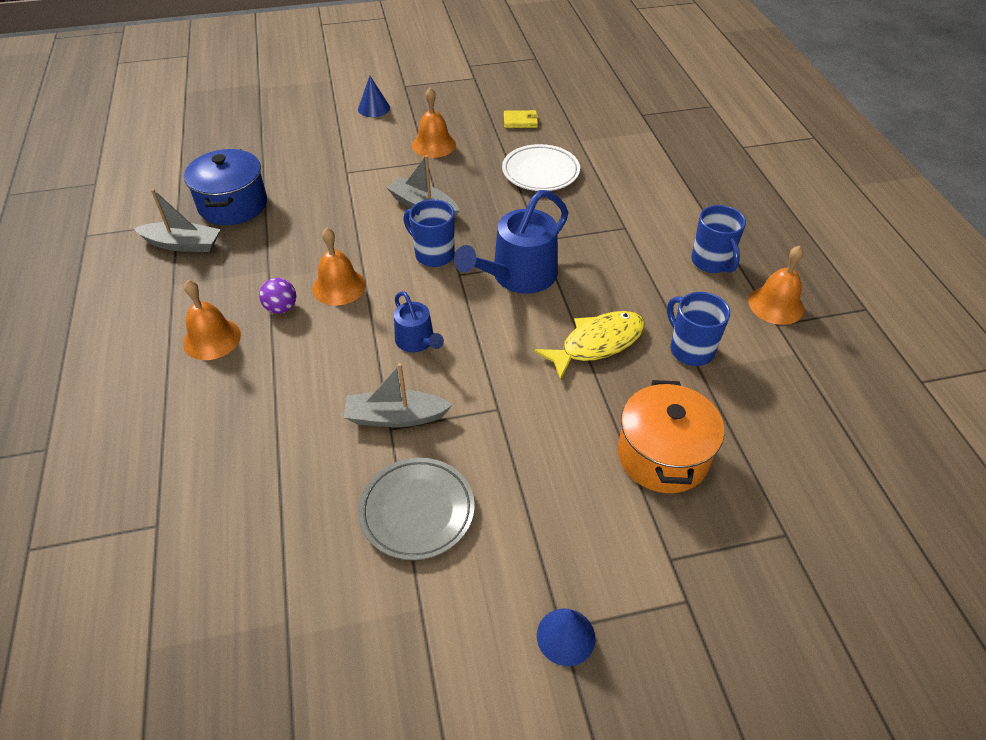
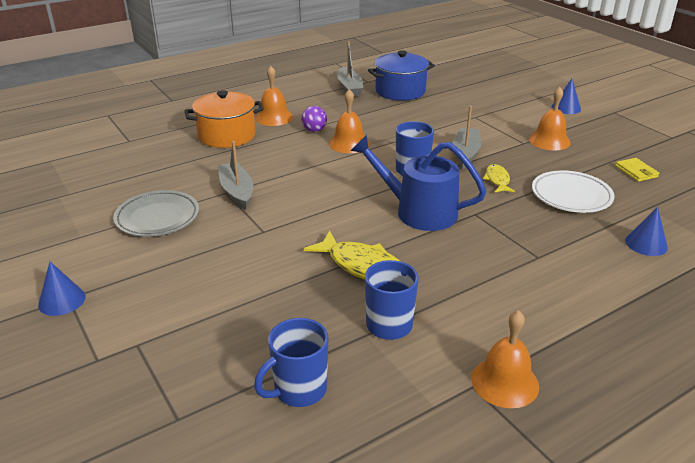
camera: 70 degrees right, 15 degrees down
(417, 341) = (313, 184): blue watering can -> none
(488, 204) = (497, 180): none -> yellow fish
(630, 164) = (646, 244): none -> blue cone
(663, 456) = (247, 324): orange pot -> orange pot (227, 135)
(711, 262) = (536, 322): blue mug -> blue mug (299, 390)

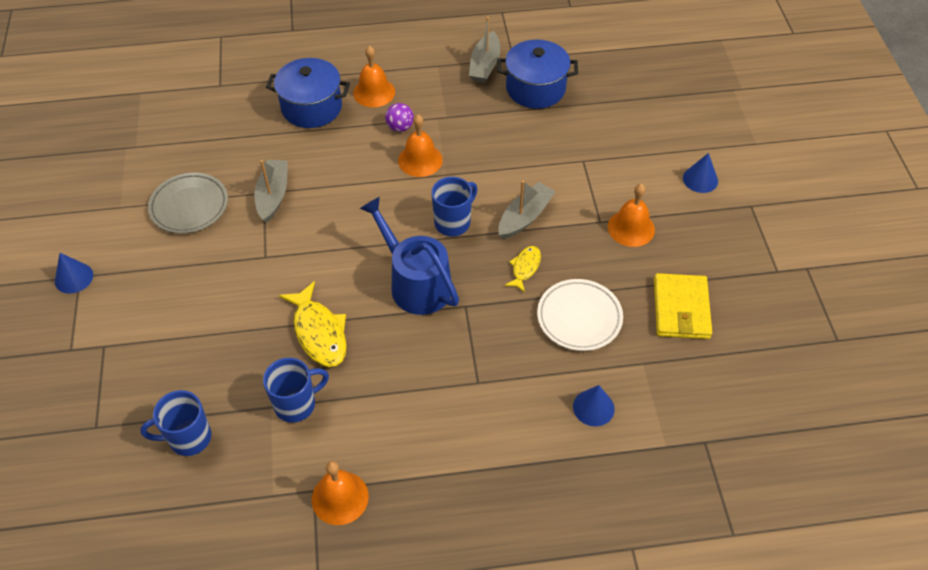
camera: 25 degrees right, 20 degrees up
(227, 135) = (311, 107): orange pot -> blue pot
(636, 171) = (681, 309): yellow wallet -> yellow wallet, size x1.81

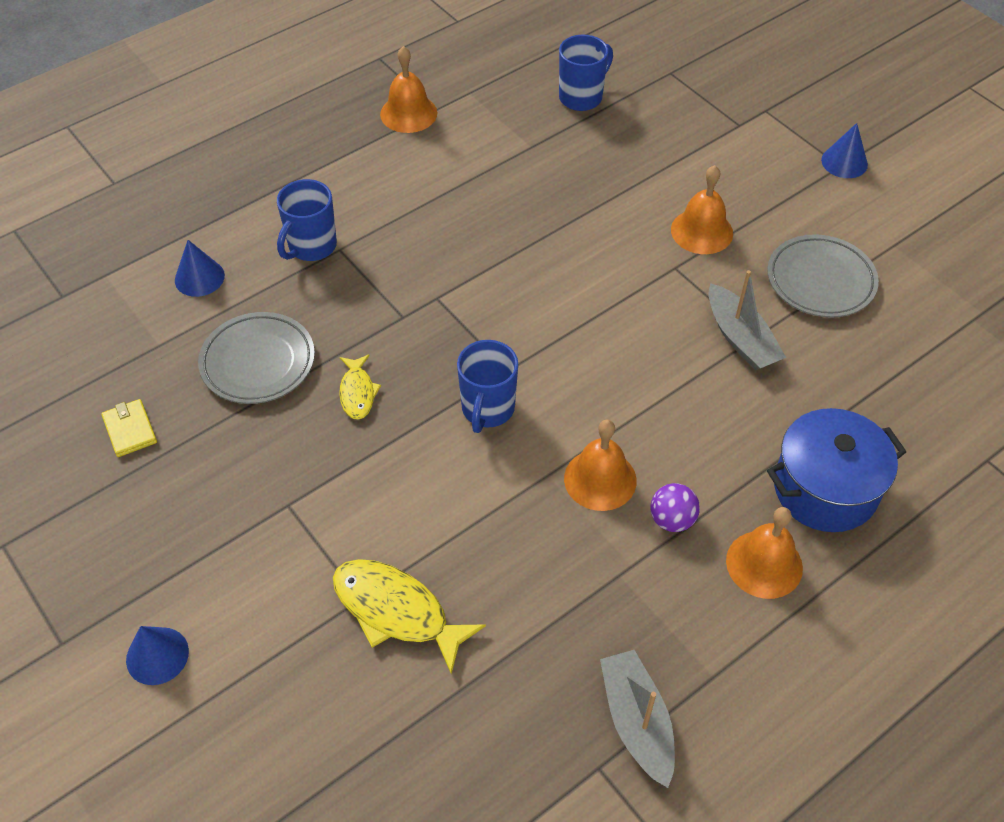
camera: 150 degrees right, 0 degrees up
(296, 404) = (509, 157): blue mug -> blue mug (311, 246)
(319, 332) = (543, 222): yellow fish -> yellow fish (396, 611)
(416, 283) = (478, 315): blue watering can -> none
(525, 217) = (397, 462): grey boat -> none
(535, 88) = (516, 713): blue pot -> none
(579, 318) = (258, 362): white plate -> grey plate
(631, 228) = (238, 515): orange bell -> orange bell (702, 231)
(681, 309) = (130, 430): yellow wallet -> yellow wallet, size x0.55

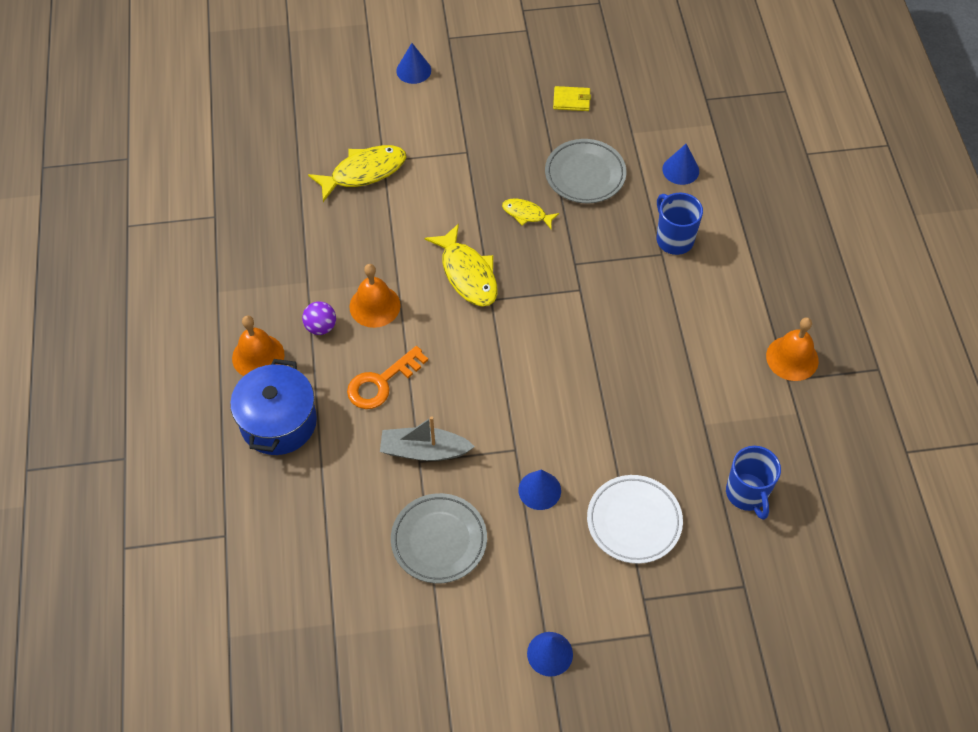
camera: 120 degrees right, 5 degrees up
(487, 409) = (467, 274): blue mug -> yellow fish
(637, 722) = (223, 244): grey boat -> none
(673, 156) = (634, 521): none -> white plate
(694, 417) = (381, 383): none -> orange key
(702, 231) = (539, 490): orange bell -> blue cone

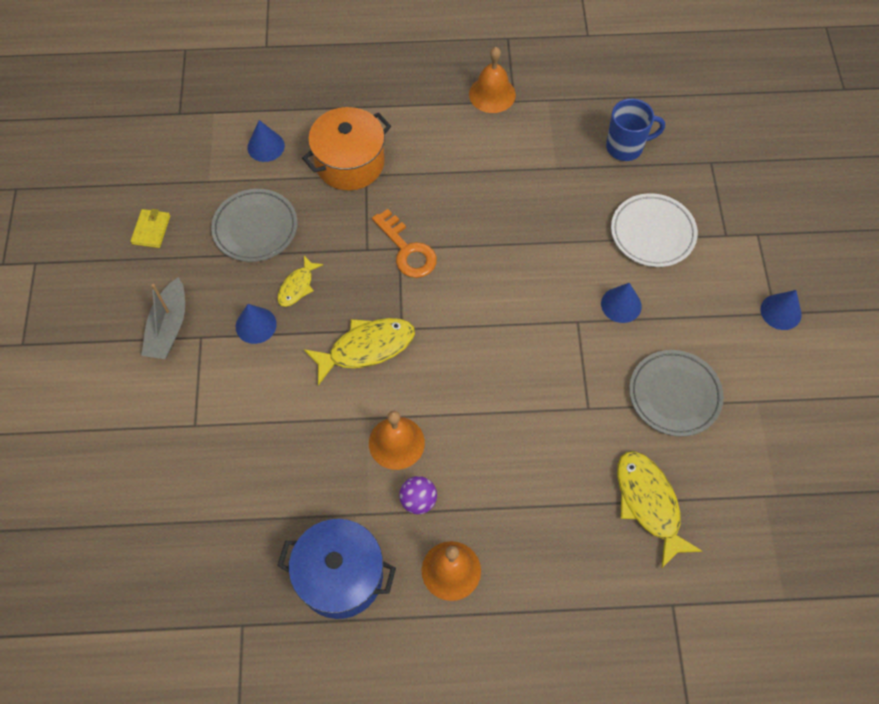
camera: 85 degrees left, 5 degrees up
(278, 422) = (537, 548): blue pot -> blue pot (340, 576)
(364, 172) = (208, 447): yellow fish -> yellow fish (649, 503)
(381, 383) = (494, 440): orange key -> orange key (407, 250)
(413, 70) = (63, 385): blue cone -> blue cone (256, 325)
(424, 450) = (576, 403): grey boat -> grey boat (168, 327)
(674, 239) = (350, 163): blue mug -> orange pot

